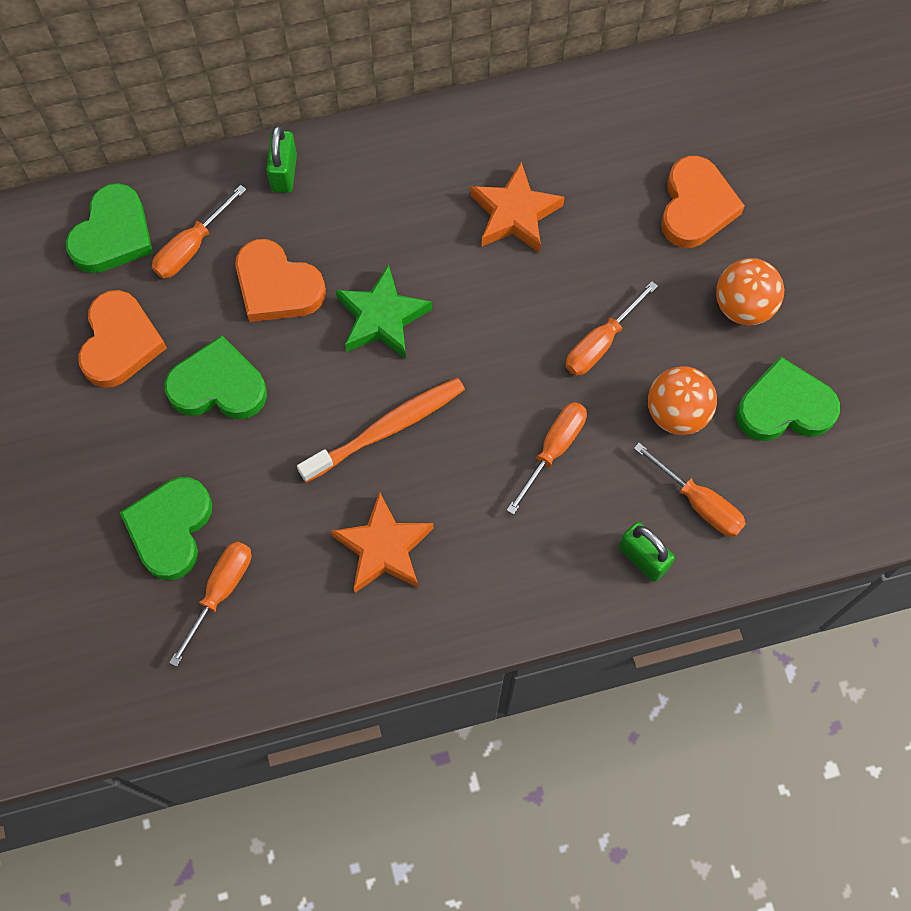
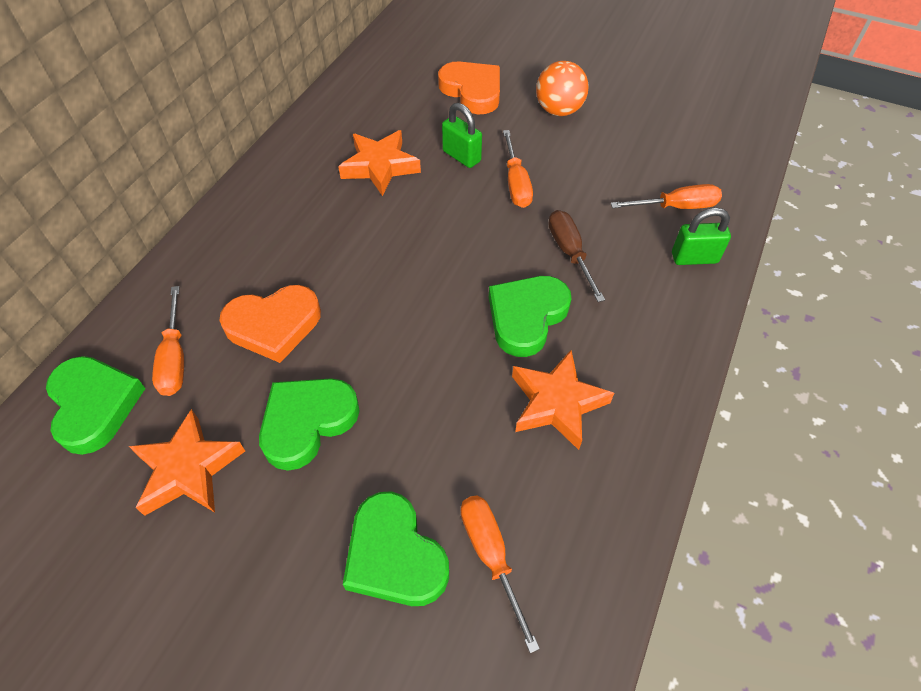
camera: 50 degrees left, 15 degrees down
(120, 343) = (188, 469): orange heart -> orange star
(284, 173) = (195, 261): green padlock -> green padlock (461, 156)
(382, 318) = (371, 280): green star -> none
(386, 429) = (460, 335): orange toothbrush -> none
(553, 449) = (569, 253): orange screwdriver -> brown screwdriver
(677, 412) = (601, 179): orange ball -> none
(784, 407) = (644, 133): green heart -> green heart (526, 317)

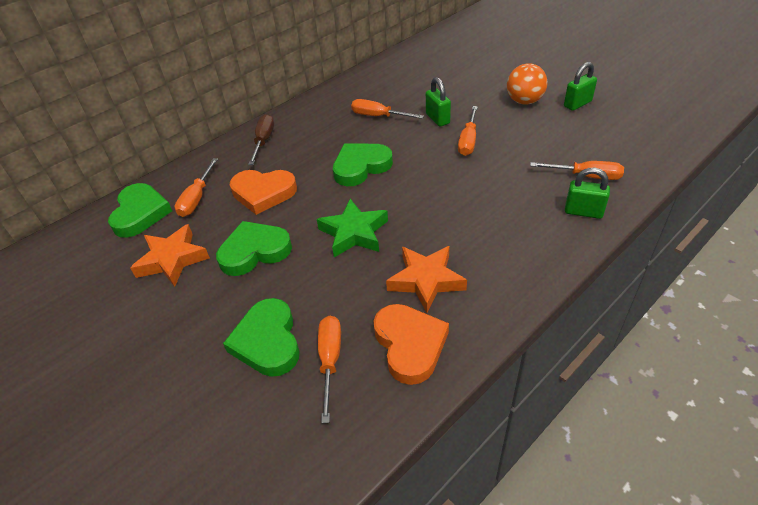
camera: 25 degrees right, 10 degrees down
(380, 166) = (378, 116): orange star -> orange screwdriver
(432, 357) = (354, 233): none -> green star
(472, 91) = (466, 81): orange heart -> orange heart (410, 345)
(526, 317) = (432, 223): green heart -> green heart (361, 167)
(569, 253) = (485, 190): brown screwdriver -> brown screwdriver (263, 141)
(623, 104) = (577, 104): none -> green padlock

